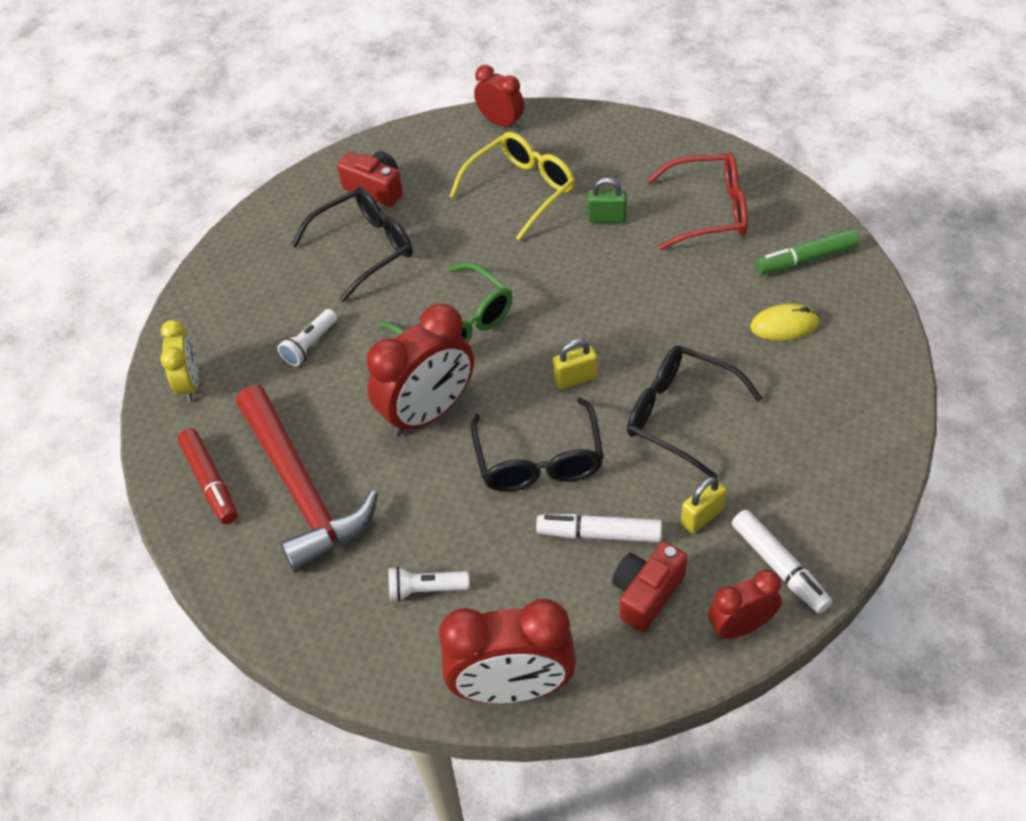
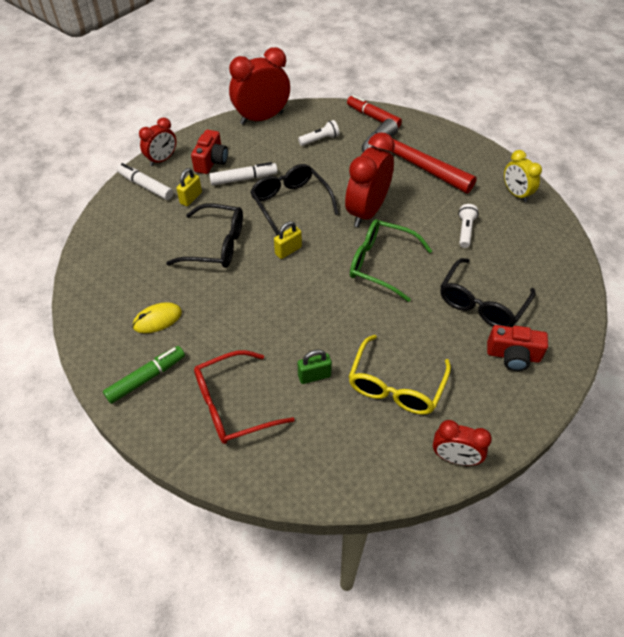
camera: 155 degrees right, 0 degrees up
(210, 482) = (459, 154): red marker -> red marker (373, 117)

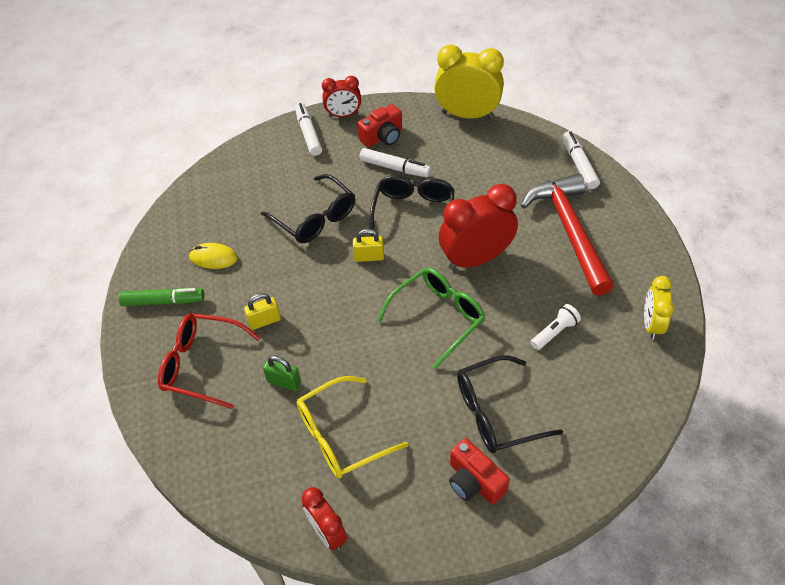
camera: 40 degrees right, 0 degrees up
(191, 198) = (334, 163): yellow padlock -> yellow padlock (264, 321)
(261, 118) = (467, 115): red clock -> yellow clock
(320, 140) = (501, 163): white flashlight -> none
(373, 117) = (579, 164): red marker -> white marker
(380, 264) = (438, 317): green glasses -> green glasses turned 75 degrees clockwise

